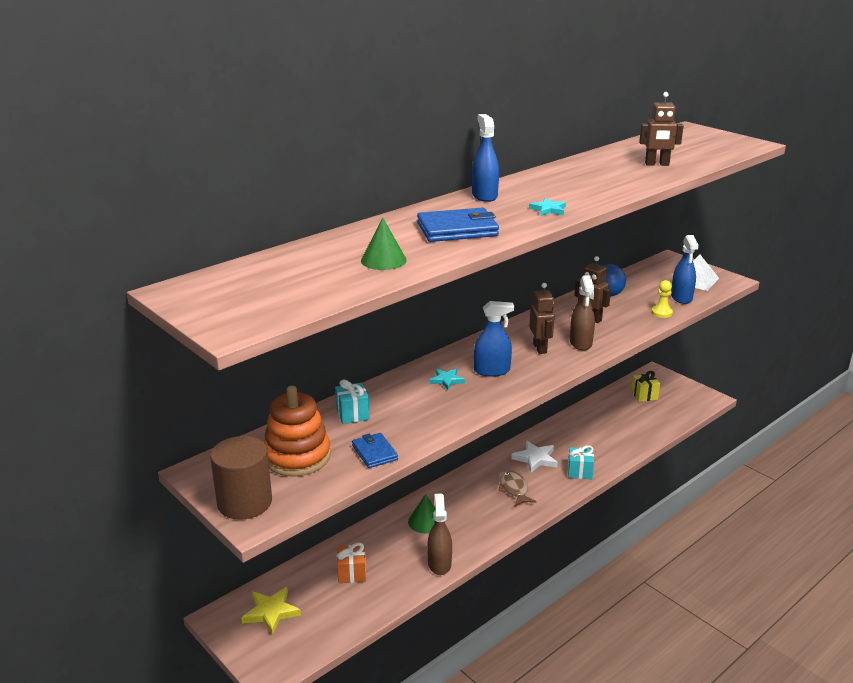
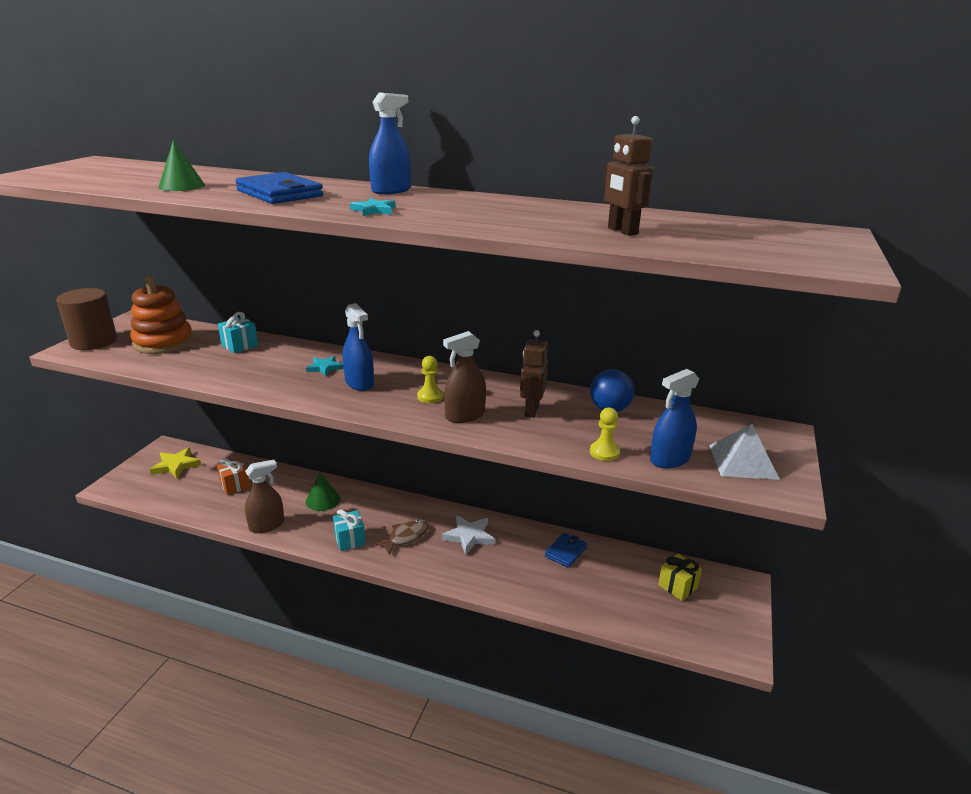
camera: 60 degrees right, 0 degrees up
(374, 452) = (180, 367): blue wallet -> blue wallet (566, 552)
(540, 348) = (430, 396): brown robot -> yellow pawn
(579, 472) = (469, 573): turquoise gift -> turquoise gift (350, 540)

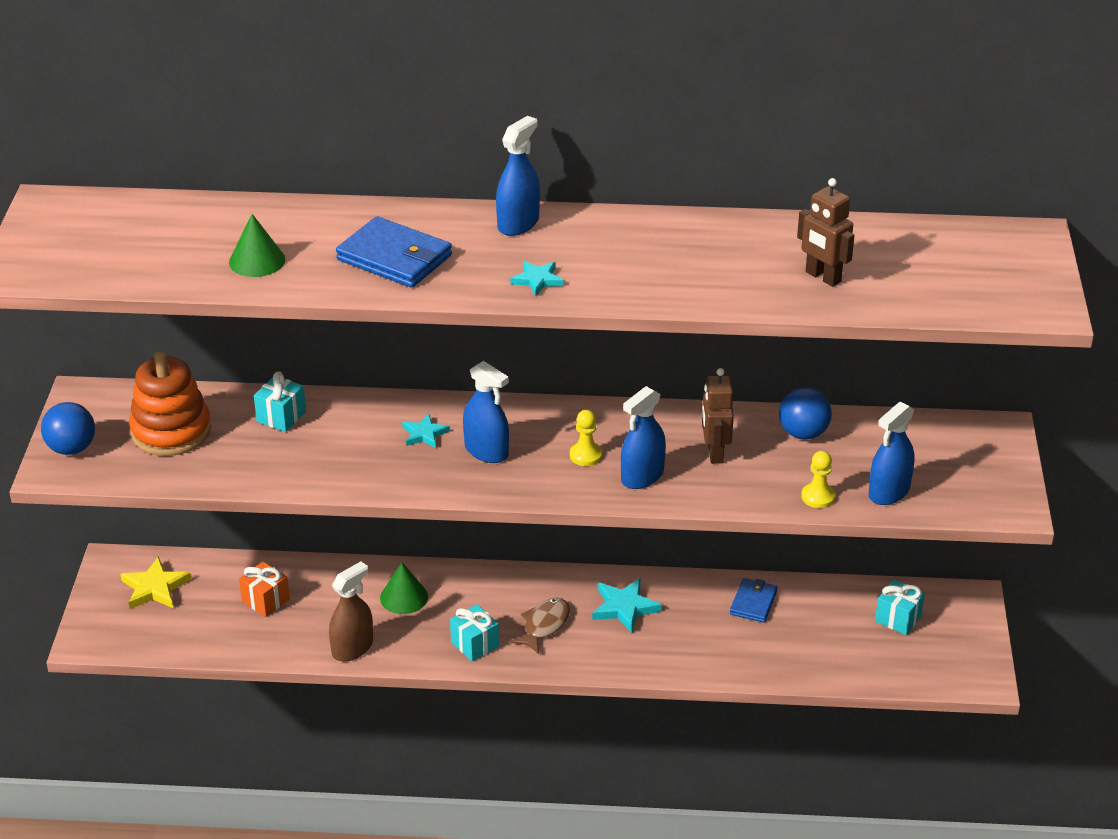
camera: 15 degrees left, 10 degrees up
(94, 341) = (71, 448): brown cylinder -> blue ball
(465, 416) = (642, 476): brown spray bottle -> blue spray bottle
(469, 536) = (624, 607): white star -> turquoise star
(677, 586) = (898, 619): yellow gift -> turquoise gift
(743, 461) = (964, 479): white pyramid -> none

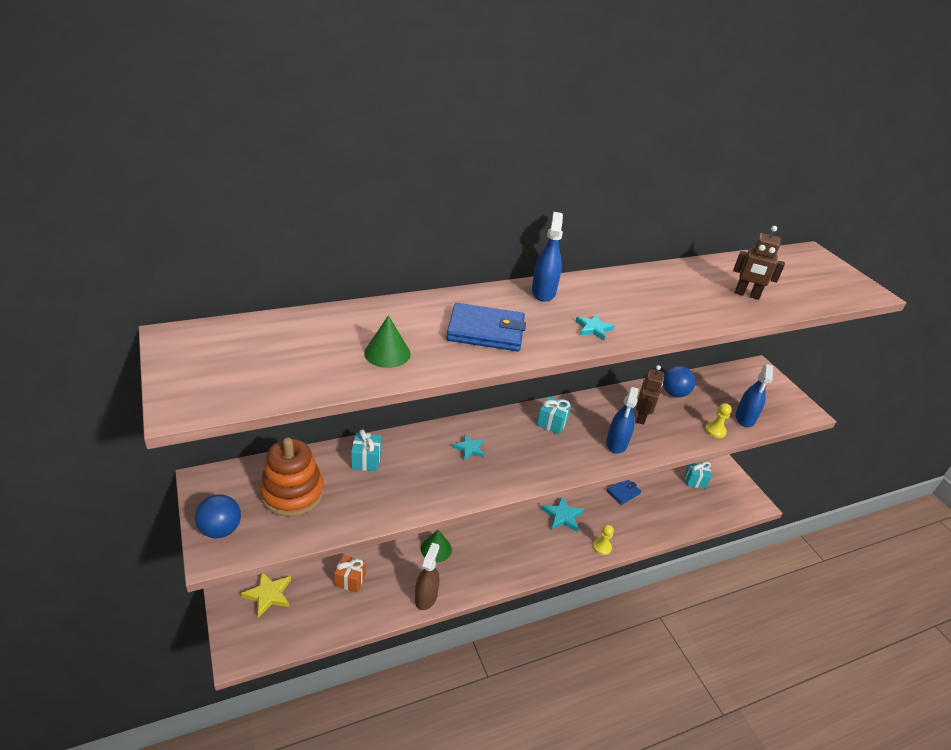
camera: 30 degrees left, 0 degrees up
(475, 644) = (497, 568): turquoise gift -> turquoise gift (552, 423)
(486, 451) = (515, 450): blue spray bottle -> none
(544, 625) = (528, 542): brown fish -> none
(585, 455) = (575, 438): yellow pawn -> yellow pawn (602, 547)
(714, 453) = (641, 417): brown robot -> brown robot turned 135 degrees counterclockwise
(753, 603) = (623, 492): blue wallet -> blue wallet turned 60 degrees clockwise

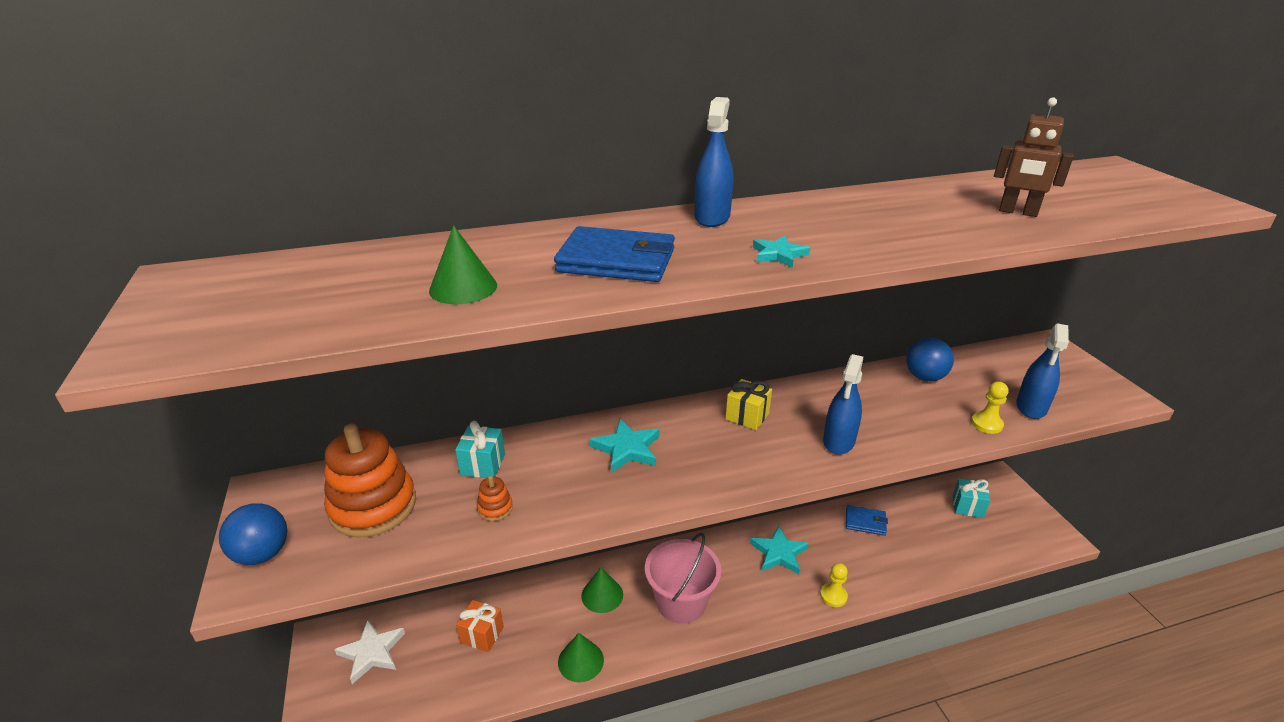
camera: 10 degrees right, 5 degrees down
(268, 595) = (372, 652): yellow star -> white star
(382, 494) = (495, 508): none -> orange stacking toy
(426, 597) = (580, 661): brown spray bottle -> green cone
(469, 448) = (627, 449): turquoise star -> turquoise star, size x1.57
(494, 553) = (681, 602): none -> pink bucket
(552, 423) = (747, 416): turquoise gift -> yellow gift
(623, 492) = (865, 522): blue wallet -> blue wallet turned 45 degrees clockwise
(641, 417) = (876, 407): brown robot -> none

